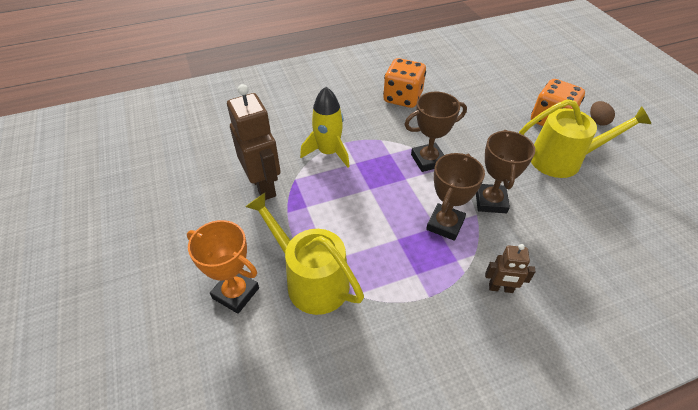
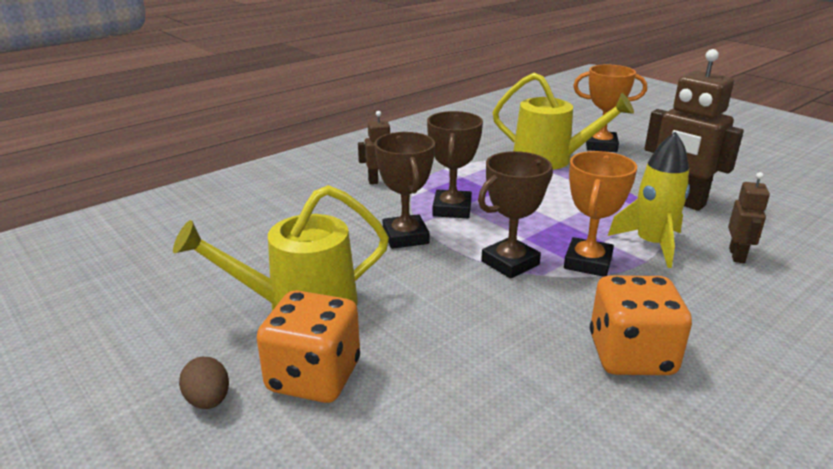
camera: 160 degrees right, 20 degrees down
(288, 132) = (737, 255): none -> brown robot
(380, 149) = (587, 262): none -> orange trophy

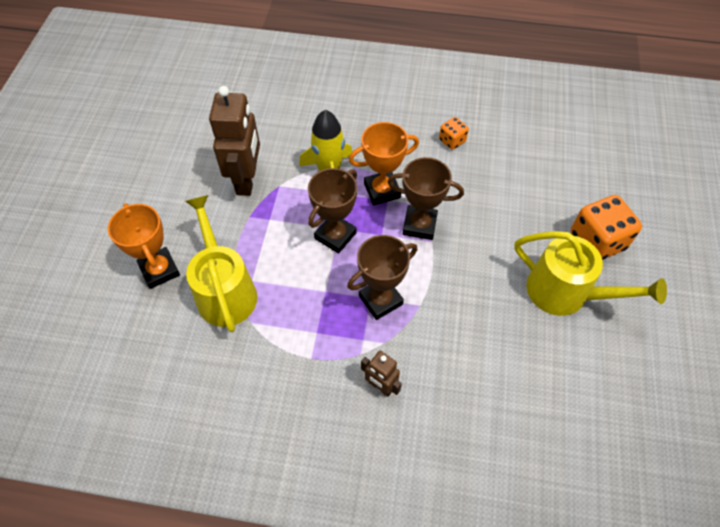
camera: 130 degrees left, 30 degrees up
(208, 400) = (654, 267): brown egg -> none
(405, 237) = (445, 299): brown trophy -> brown trophy (335, 235)
(631, 355) = (452, 141): orange dice -> orange dice, size x0.53
(737, 255) = (308, 132): brown robot -> none

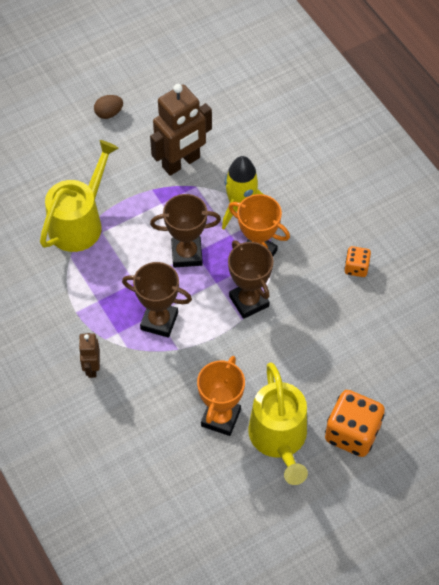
camera: 50 degrees right, 0 degrees up
(144, 194) = (109, 113): none -> brown egg
(159, 270) = (60, 173): orange trophy -> orange trophy (221, 418)

